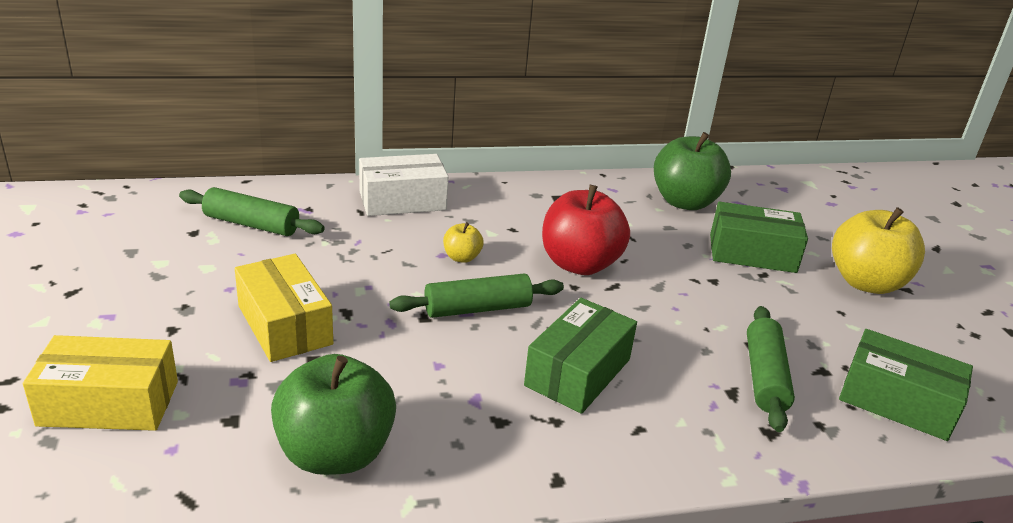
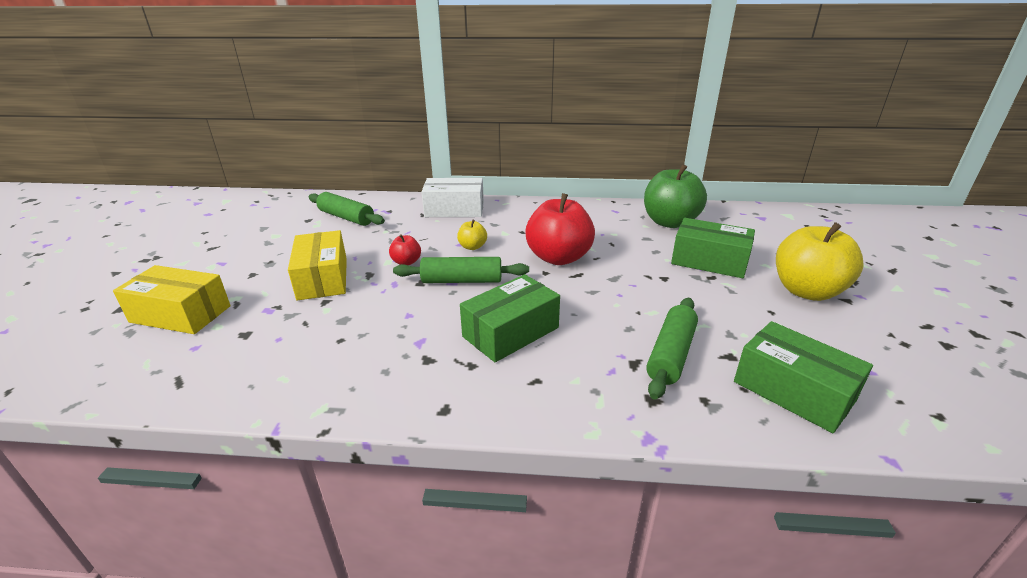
camera: 20 degrees right, 0 degrees up
(335, 453) = (295, 365): green apple -> none
(387, 288) = (406, 262): none -> red apple

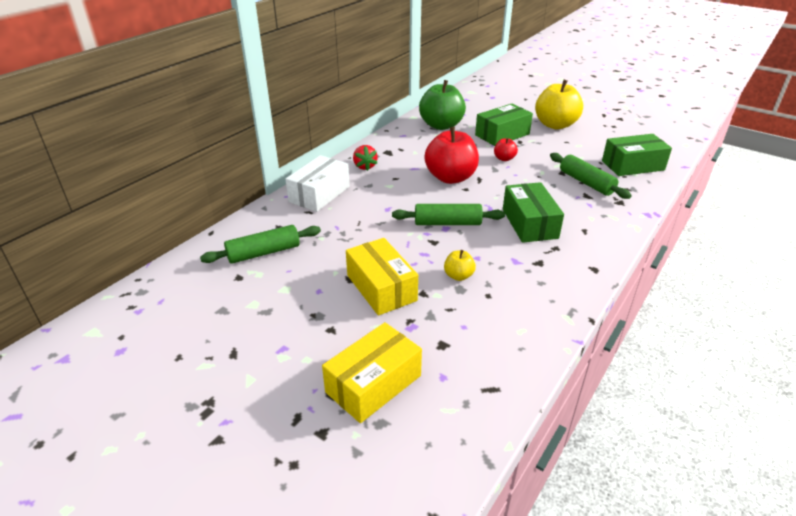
camera: 60 degrees left, 5 degrees up
(323, 278) = (381, 288): yellow box -> yellow box turned 45 degrees clockwise
(406, 262) = (394, 240): red apple -> red apple (504, 158)
(462, 280) = (447, 223): green rolling pin -> green rolling pin turned 60 degrees clockwise
(472, 247) = (398, 205): yellow apple -> yellow apple (458, 276)
(526, 212) = (364, 166): none -> red strawberry

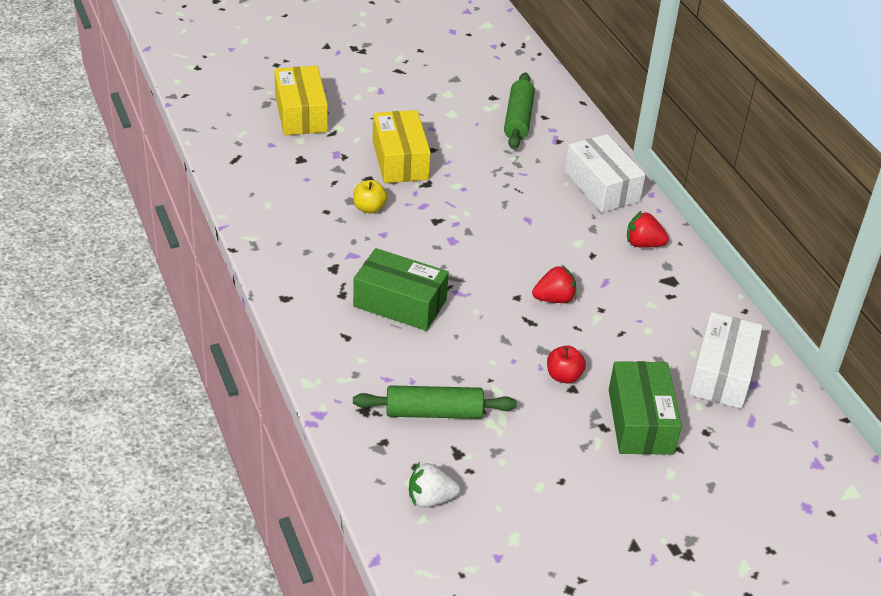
camera: 120 degrees right, 5 degrees up
(381, 288) = (400, 160): yellow box -> yellow box turned 75 degrees clockwise
(441, 125) = (722, 373): green apple -> white box
(447, 223) = (459, 245): green rolling pin -> none
(450, 178) = (554, 299): red apple -> red strawberry
(555, 125) = (629, 510): yellow apple -> none
(632, 165) = (430, 499): green box -> white strawberry

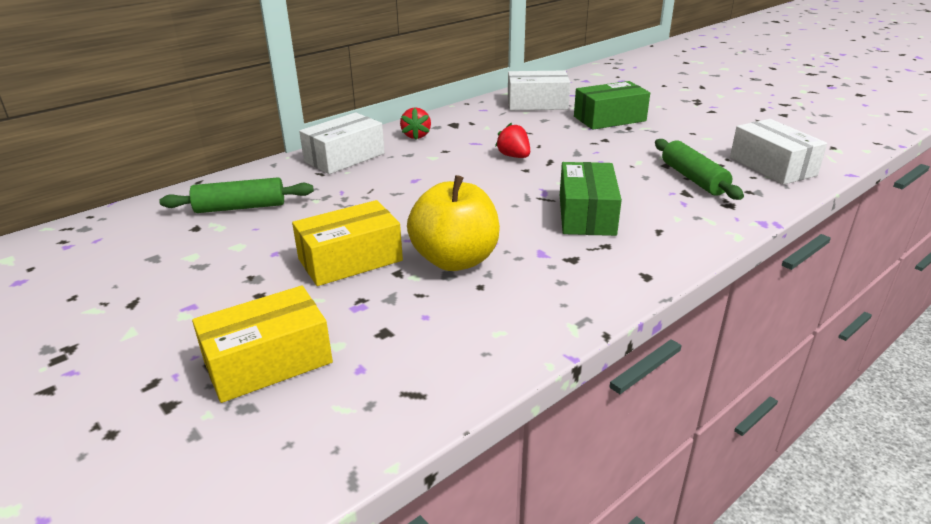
camera: 105 degrees left, 10 degrees down
(369, 208) = (455, 260): yellow apple -> yellow apple, size x2.17
(430, 499) = (772, 166): white strawberry -> white box
(563, 376) = (596, 143): red apple -> none

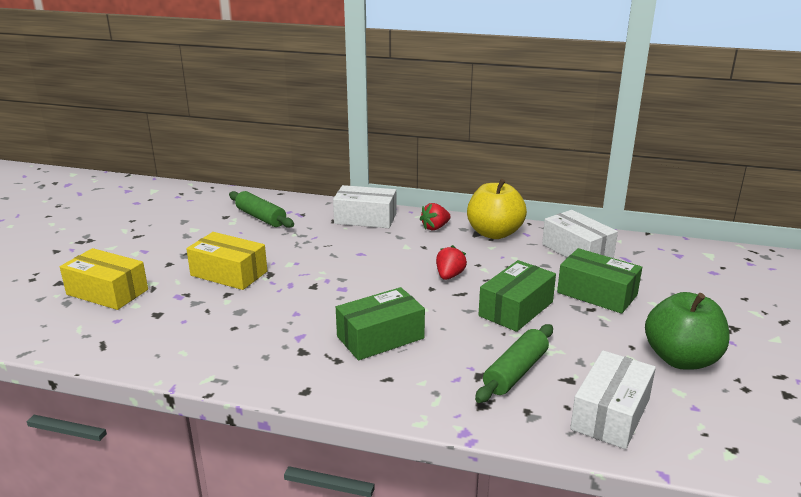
camera: 55 degrees right, 5 degrees down
(455, 260) = (260, 307): yellow apple -> yellow apple (494, 233)
(600, 150) = (516, 309): none -> green box
(721, 125) = (681, 359): none -> green apple

